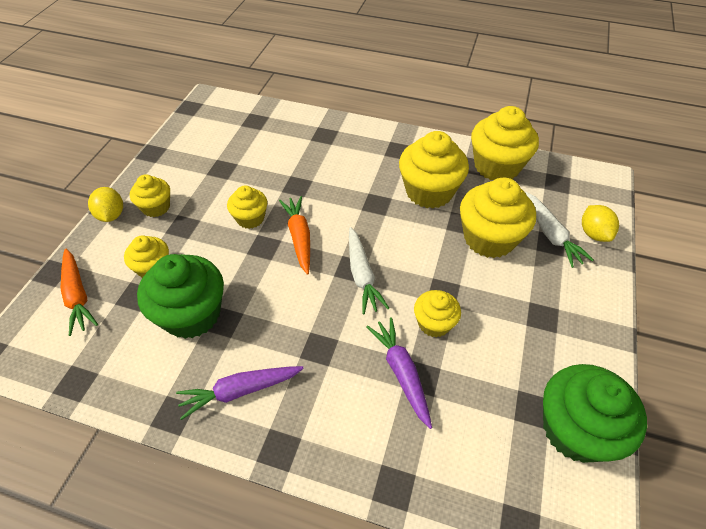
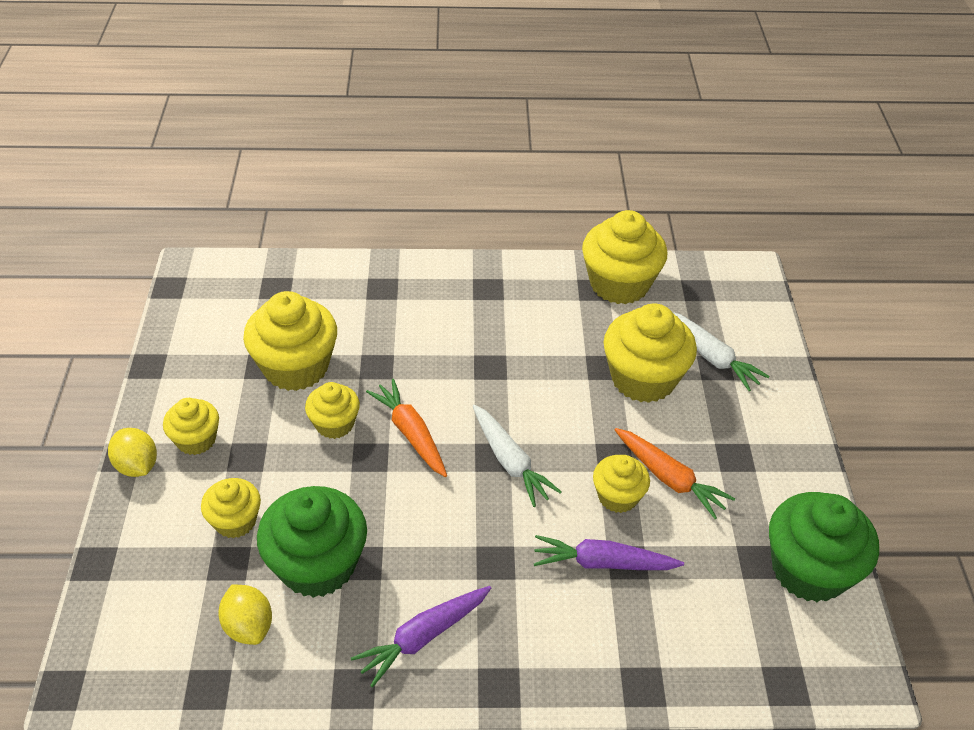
camera: 20 degrees left, 5 degrees down
(78, 296) = (149, 583): orange carrot -> orange carrot (669, 478)
(401, 373) = (603, 563): purple carrot -> purple carrot turned 45 degrees counterclockwise
(429, 191) = (549, 336): yellow cupcake -> yellow cupcake (296, 367)
(594, 233) = (759, 344): yellow lemon -> yellow lemon (249, 626)

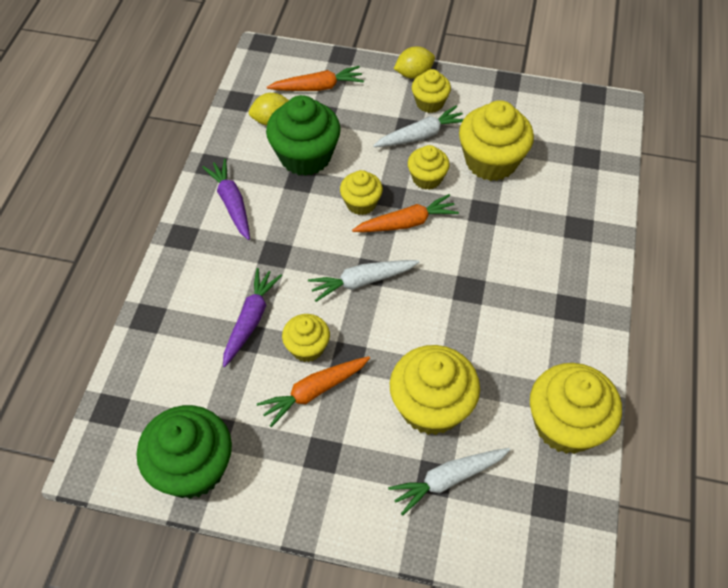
camera: 105 degrees right, 10 degrees up
(170, 580) = (318, 87): none -> orange carrot
(235, 521) = (354, 119): yellow cupcake -> yellow cupcake (361, 203)
(259, 440) = (421, 135): none -> white carrot

